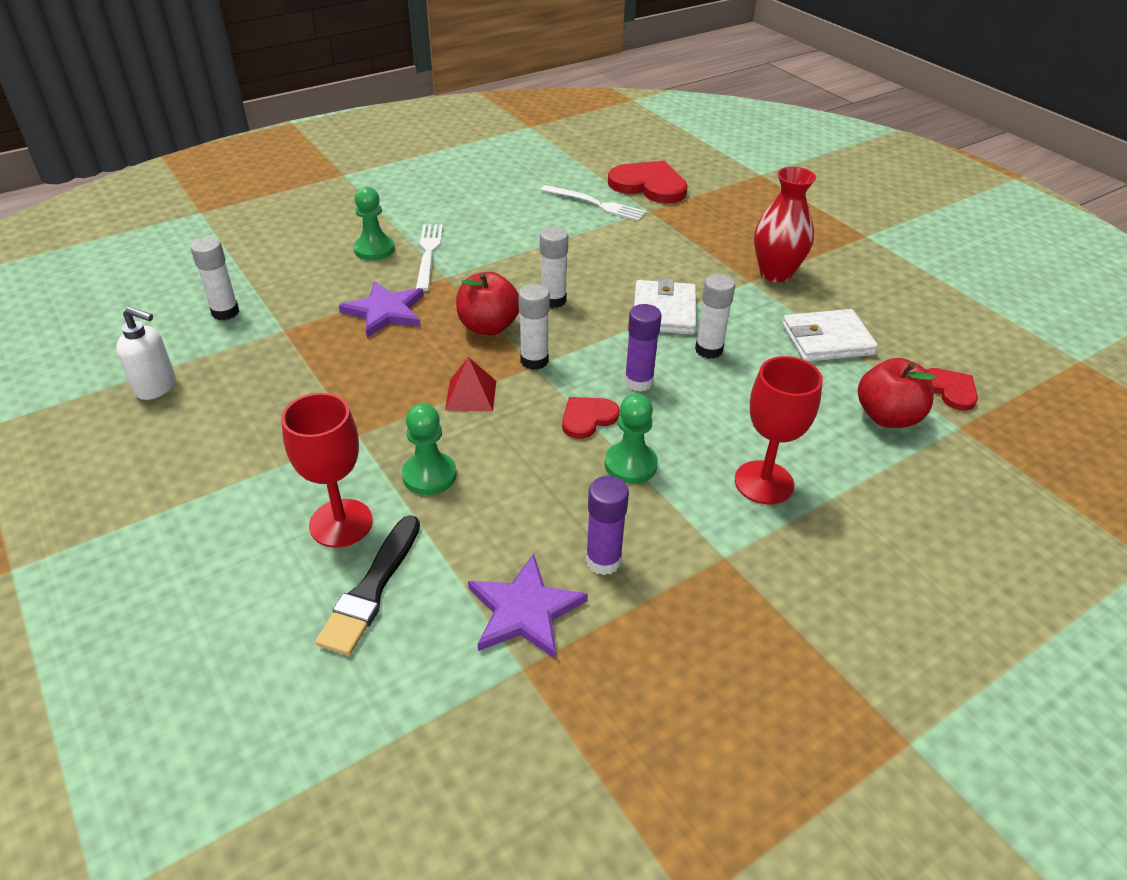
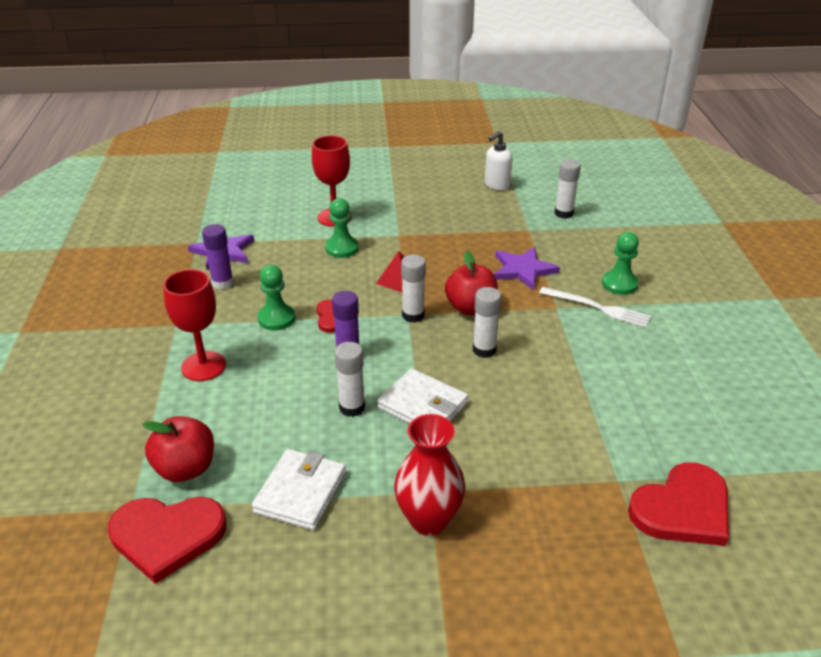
camera: 120 degrees right, 5 degrees down
(372, 589) = (284, 217): black brush -> none
(596, 204) = (650, 442): white fork -> none
(950, 390) = (167, 536): red heart -> red heart, size x1.80

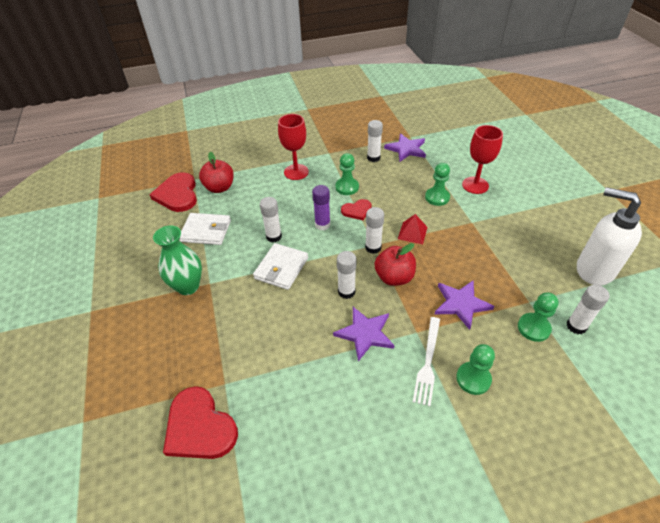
camera: 80 degrees right, 10 degrees up
(222, 283) = (373, 158): purple glue stick -> white glue stick
(429, 520) = (188, 286): red vase -> green vase
(496, 185) = (593, 270): white soap dispenser -> white soap dispenser, size x1.73
(553, 345) = (365, 333): none -> purple star
(562, 236) = (533, 328): none -> green pawn

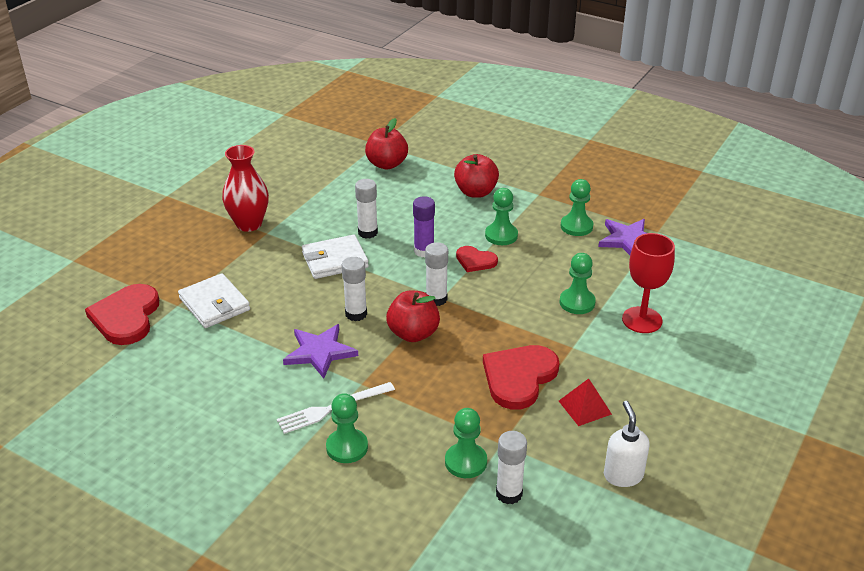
camera: 45 degrees right, 10 degrees down
(177, 194) = (345, 148): red heart -> red heart (519, 377)
(188, 286) = (249, 224): green vase -> red vase
(206, 231) = (322, 192): white wallet -> white wallet (214, 304)
(296, 172) = (476, 192): red goblet -> red apple
(373, 158) = (576, 226): white glue stick -> green pawn
(412, 233) = (494, 313): red pyramid -> red pyramid (584, 407)
(461, 304) = (434, 395): purple star -> none
(593, 270) = (623, 475): white soap dispenser -> white soap dispenser, size x0.58

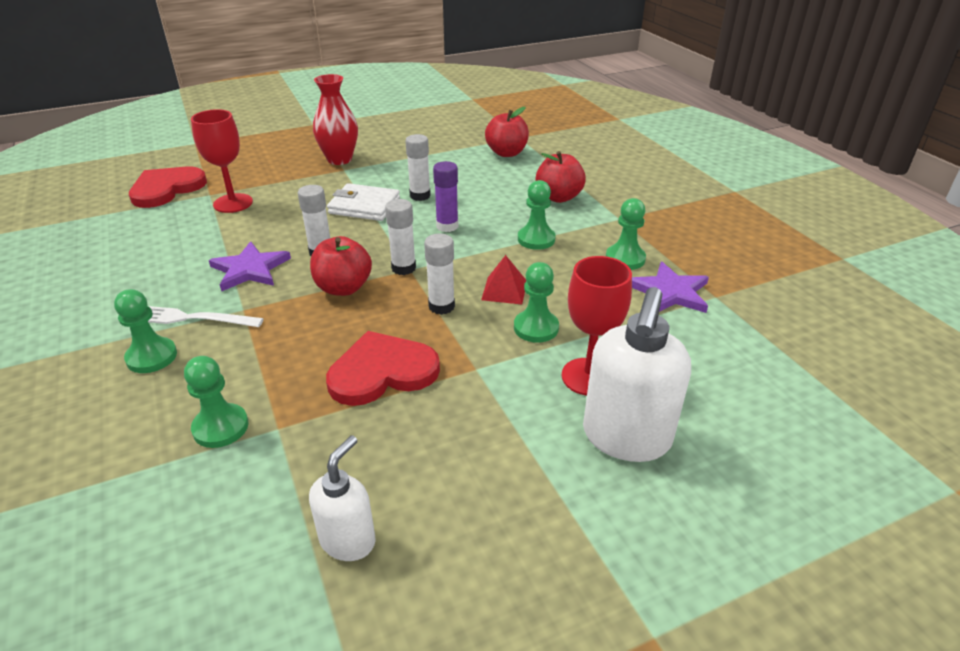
camera: 35 degrees right, 0 degrees up
(214, 304) = (233, 203): white wallet -> red goblet
(475, 261) = (483, 251): red heart -> none
(509, 494) = (211, 485): white glue stick -> white glue stick (441, 306)
(584, 407) = (407, 437): red pyramid -> red pyramid (504, 290)
(699, 346) = (626, 438): none -> white soap dispenser

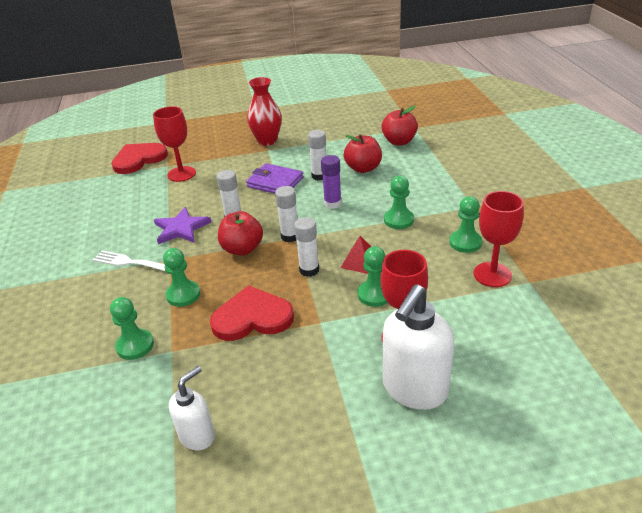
camera: 15 degrees right, 0 degrees up
(152, 357) = (102, 289): green pawn -> green pawn (183, 295)
(364, 206) = (275, 182): white wallet -> purple wallet
(558, 197) = (429, 184): red apple -> red apple (363, 168)
(670, 292) = (492, 274): purple star -> red goblet

